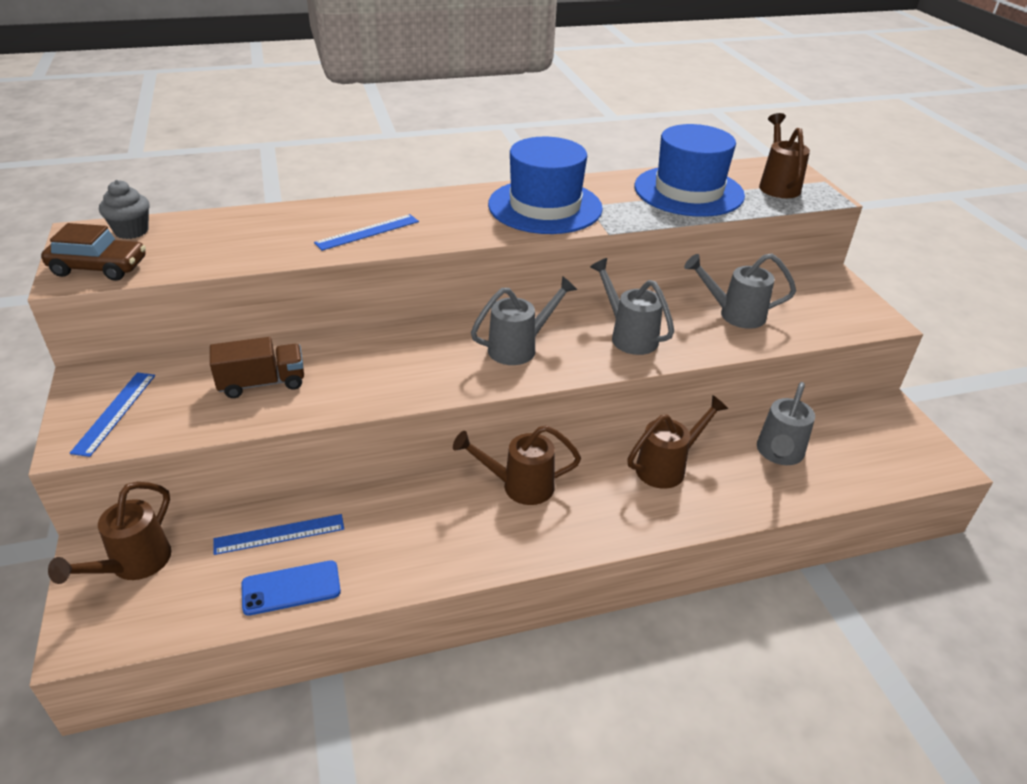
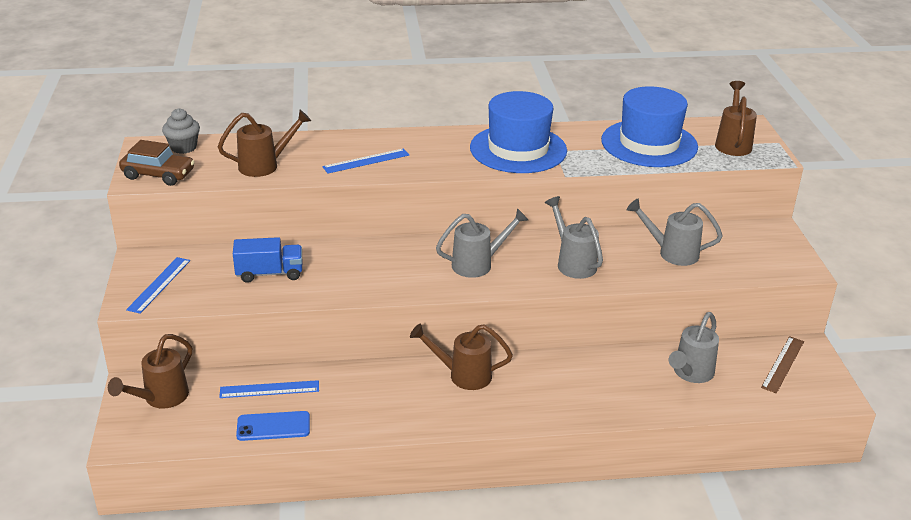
camera: 10 degrees right, 5 degrees down
(262, 383) = (269, 273): brown truck -> blue truck
(667, 467) = (590, 373): brown watering can -> brown watering can (265, 165)
(872, 431) = (782, 364): none -> brown ruler

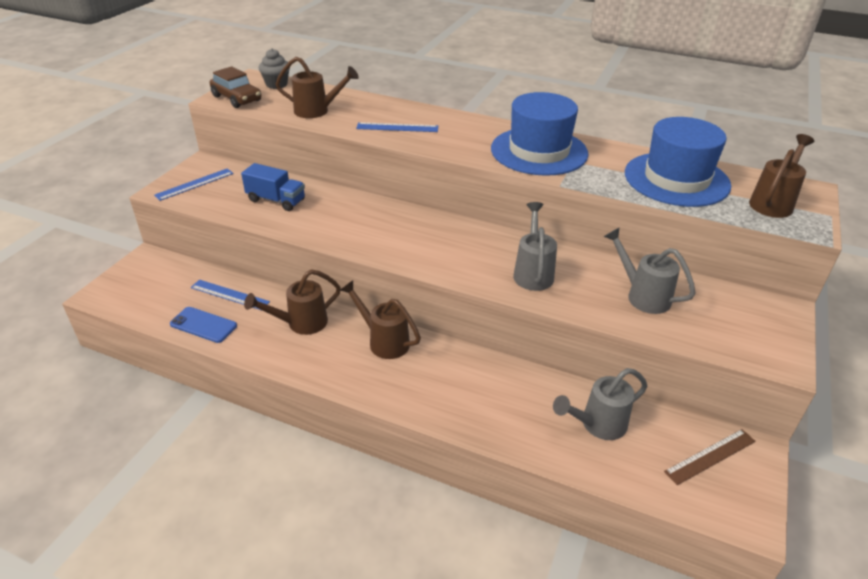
camera: 30 degrees right, 5 degrees up
(161, 398) = (154, 273): brown watering can -> brown watering can (301, 323)
(478, 264) = (445, 246): grey watering can -> none

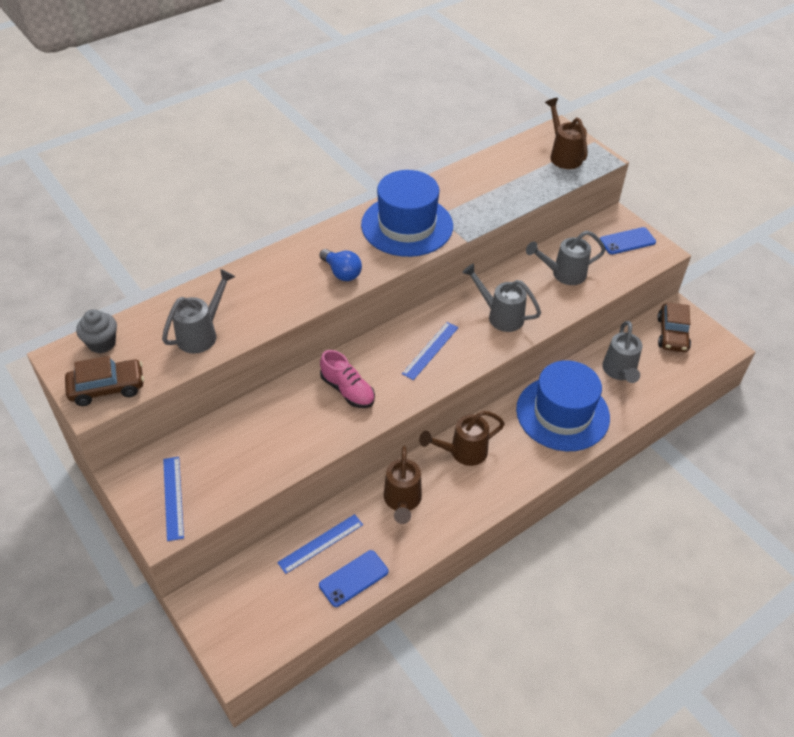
camera: 60 degrees left, 10 degrees up
(276, 200) = (264, 438): blue truck -> none
(317, 111) = (201, 334): brown watering can -> grey watering can
(357, 220) = (347, 390): none -> pink shoe
(397, 127) = (290, 290): blue ruler -> blue ruler (430, 350)
(443, 141) = (341, 272): none -> blue light bulb
(676, 179) = (503, 179): blue hat -> blue hat (562, 413)
(710, 456) = (672, 334): brown ruler -> brown car
(759, 328) = (627, 241): none -> blue phone

